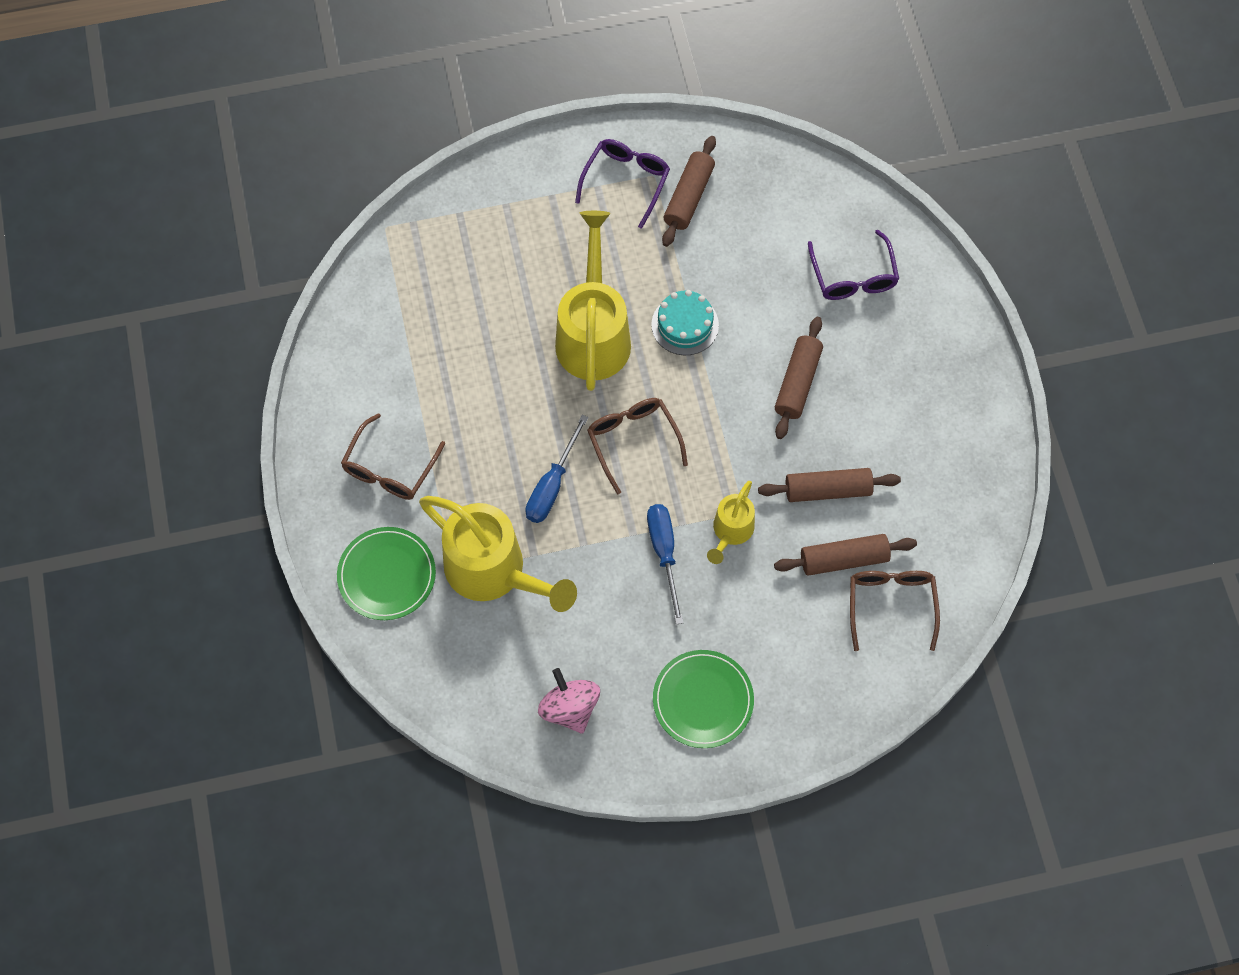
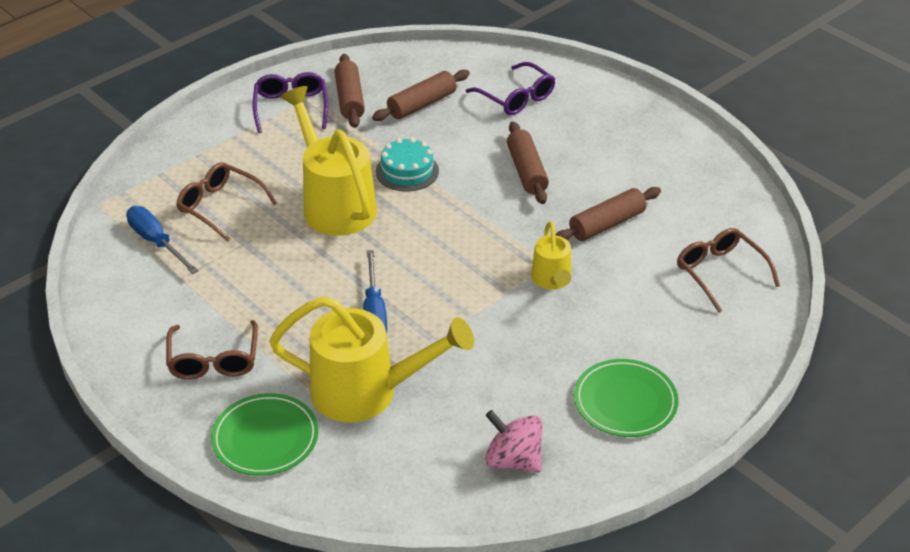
camera: 30 degrees left, 25 degrees down
(633, 441) = (422, 256): brown glasses -> brown glasses (220, 206)
(664, 553) = (508, 317): blue screwdriver -> blue screwdriver (156, 242)
(844, 559) = (657, 260): brown rolling pin -> brown rolling pin (422, 104)

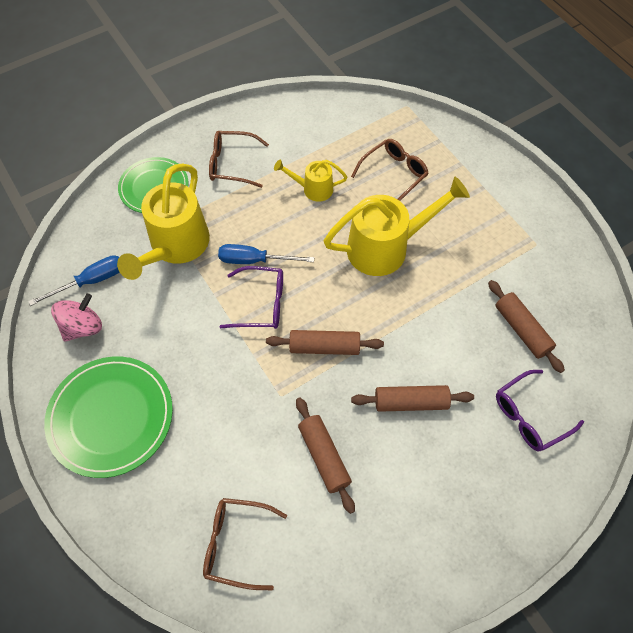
camera: 100 degrees right, 20 degrees up
(156, 242) = (359, 137): blue screwdriver -> blue screwdriver (91, 281)
(291, 107) = (521, 228): purple glasses -> purple glasses (261, 304)
(349, 99) = (532, 273): brown rolling pin -> brown rolling pin (324, 347)
(407, 171) = (422, 304): turquoise cake -> none
(552, 280) = (260, 393): yellow watering can -> yellow watering can (313, 189)
(625, 401) = (111, 417): green plate -> green plate, size x1.51
(720, 273) = (236, 544): brown glasses -> brown glasses turned 150 degrees counterclockwise

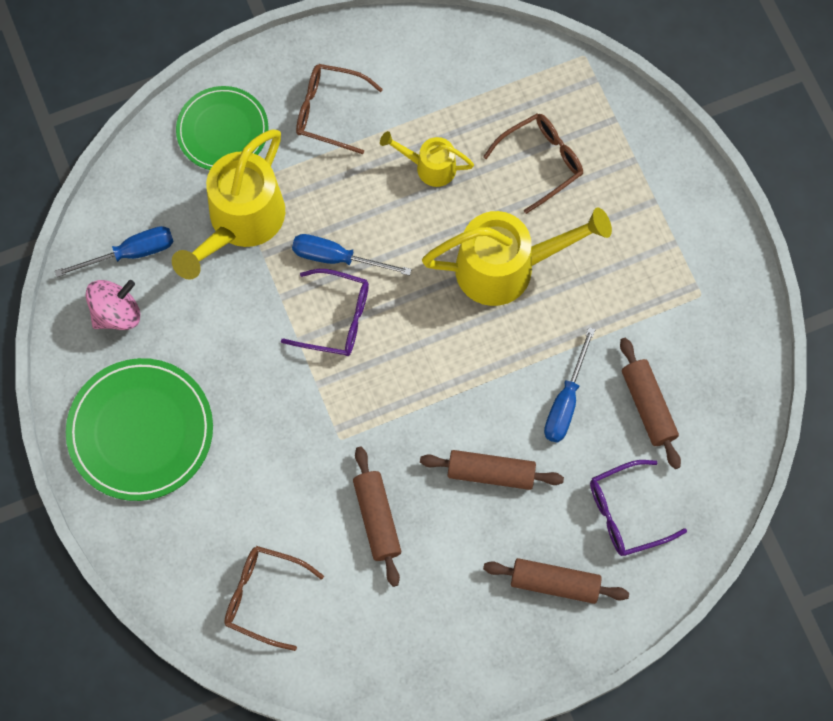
camera: 10 degrees right, 10 degrees up
(324, 347) = (403, 387): brown rolling pin -> brown rolling pin (555, 583)
(456, 336) = (565, 401): none -> blue screwdriver

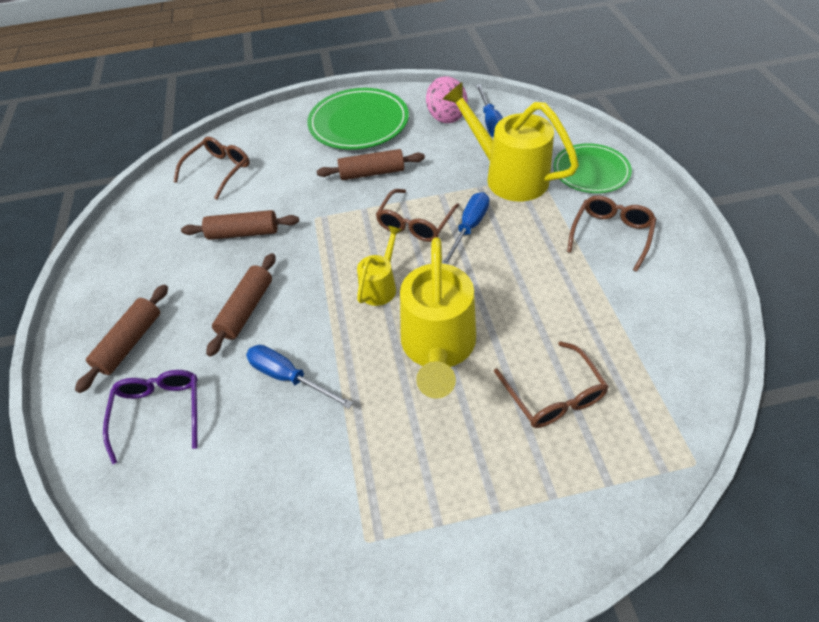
camera: 105 degrees right, 20 degrees down
(336, 318) = (415, 223): purple glasses -> brown glasses
(429, 167) = (552, 299): yellow watering can -> yellow watering can (380, 286)
(648, 406) = (256, 453): brown rolling pin -> brown rolling pin (372, 173)

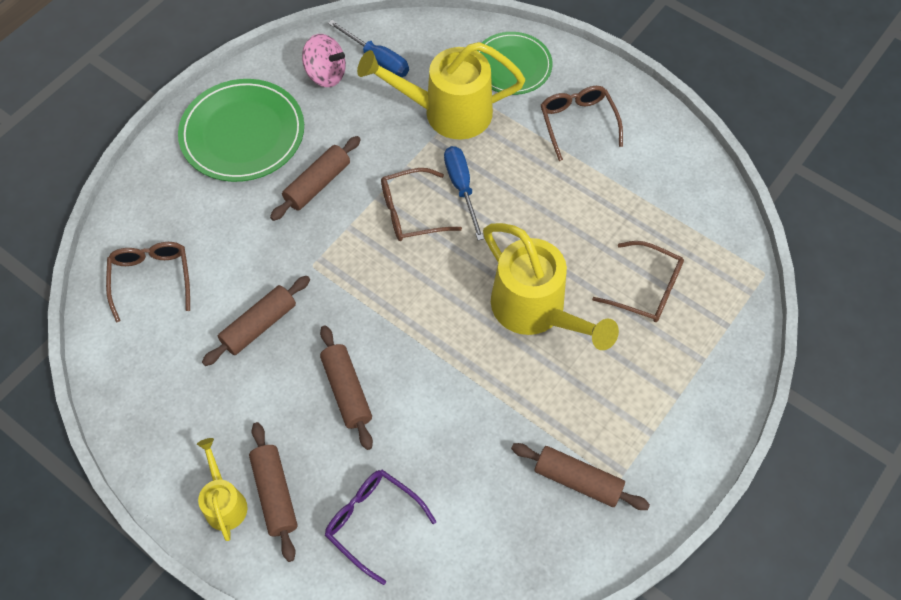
camera: 45 degrees left, 10 degrees up
(289, 377) = (446, 417): blue screwdriver -> none
(333, 510) = (577, 480): none -> brown rolling pin
(380, 286) = (440, 290): yellow watering can -> yellow watering can (224, 502)
(415, 223) = (411, 212): brown glasses -> brown glasses turned 90 degrees clockwise

